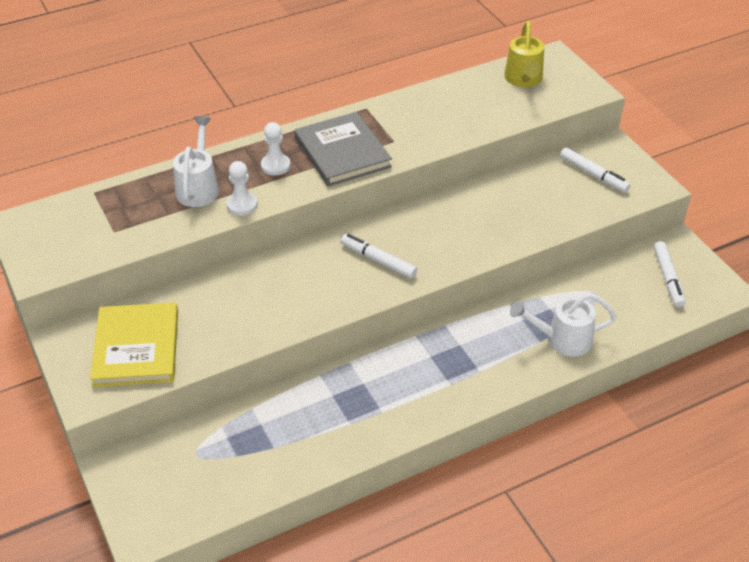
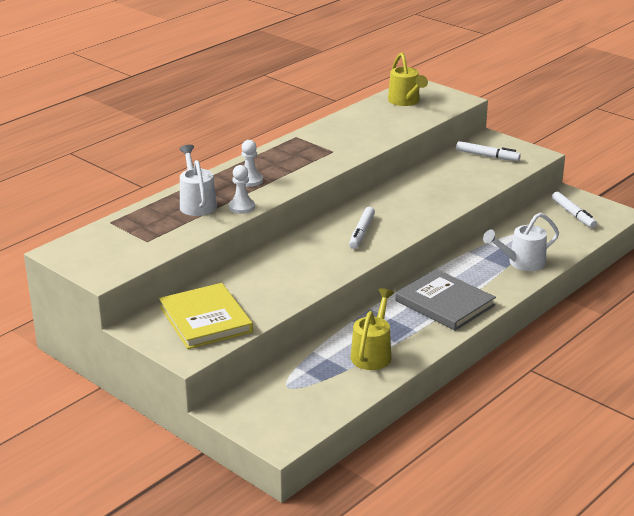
camera: 20 degrees left, 15 degrees down
(313, 432) = (373, 354): none -> yellow watering can
(342, 152) = (298, 164): grey book -> grey book (445, 303)
(378, 260) = (361, 232): white marker -> white marker turned 90 degrees counterclockwise

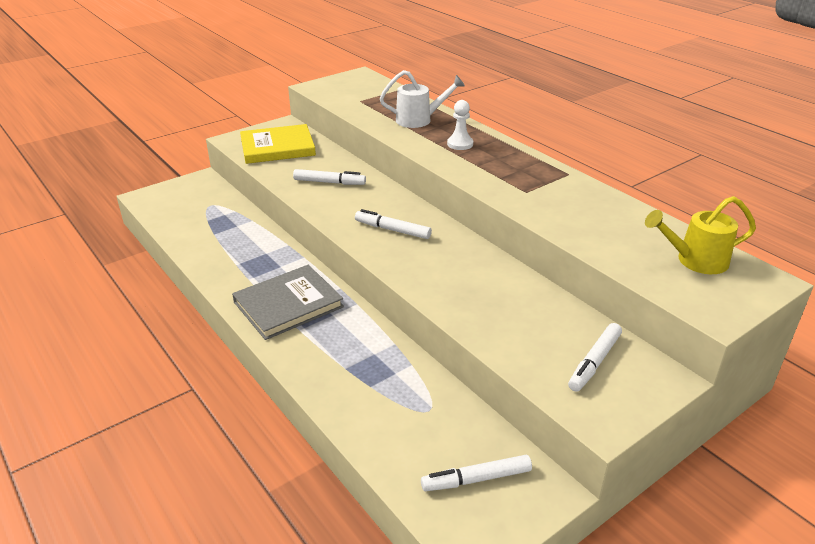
camera: 100 degrees right, 5 degrees up
(241, 207) = (404, 137): white pawn -> none
(283, 274) = (329, 182): none -> white marker
(373, 354) = (227, 249): yellow watering can -> none
(522, 263) = (349, 384): white watering can -> none

